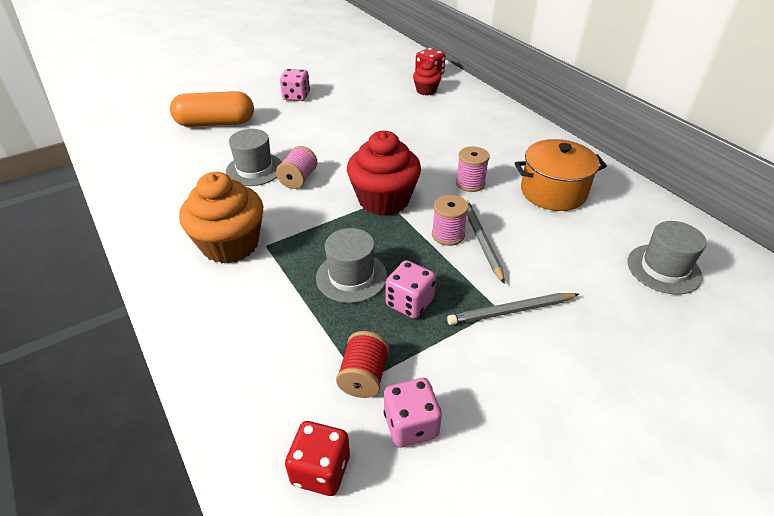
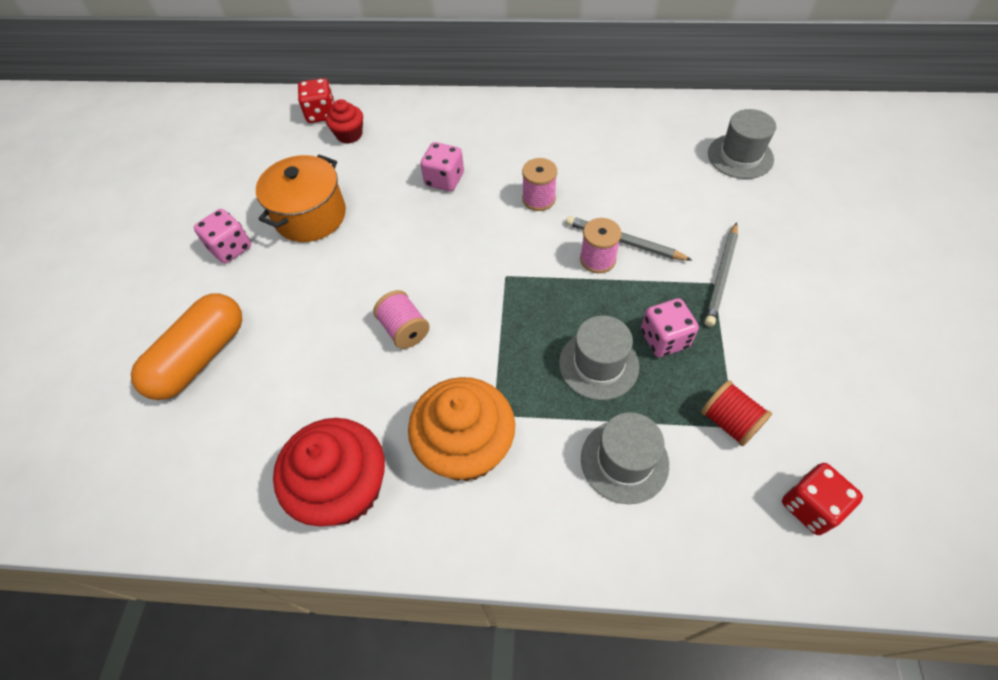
camera: 50 degrees left, 15 degrees up
(254, 169) = (345, 362): grey hat -> grey hat (624, 461)
(384, 200) = (506, 277): red cupcake -> red cupcake (344, 488)
(411, 425) = (799, 416): pink dice -> pink dice (444, 180)
(553, 192) = (600, 154): orange pot -> orange pot (310, 216)

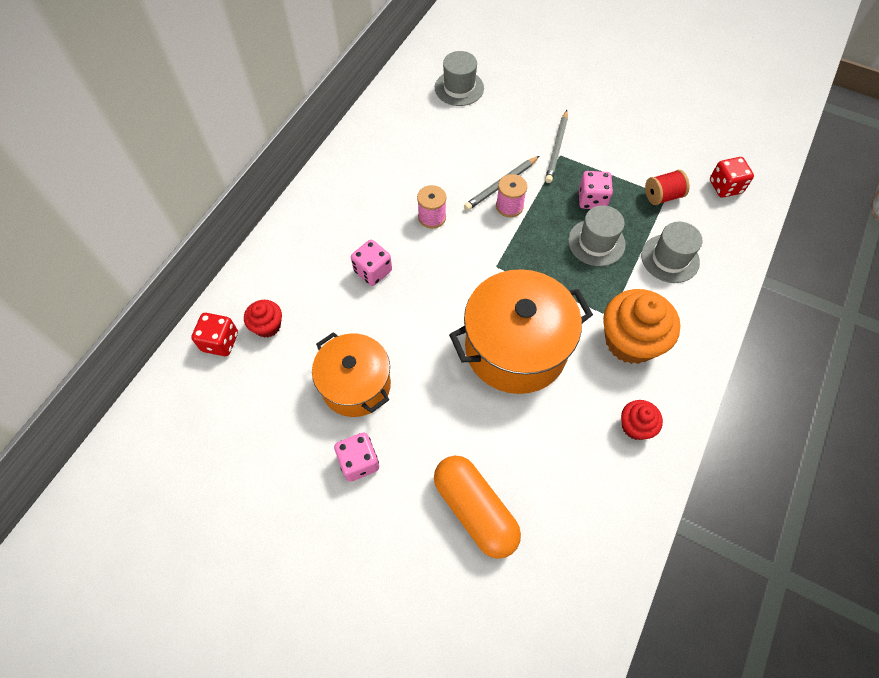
camera: 70 degrees left, 5 degrees up
(344, 488) = (635, 426): red cupcake -> red cupcake, size x0.52
(404, 329) = (515, 348): pink spool -> orange pot
(721, 276) = (556, 148): grey pencil -> grey pencil turned 60 degrees clockwise

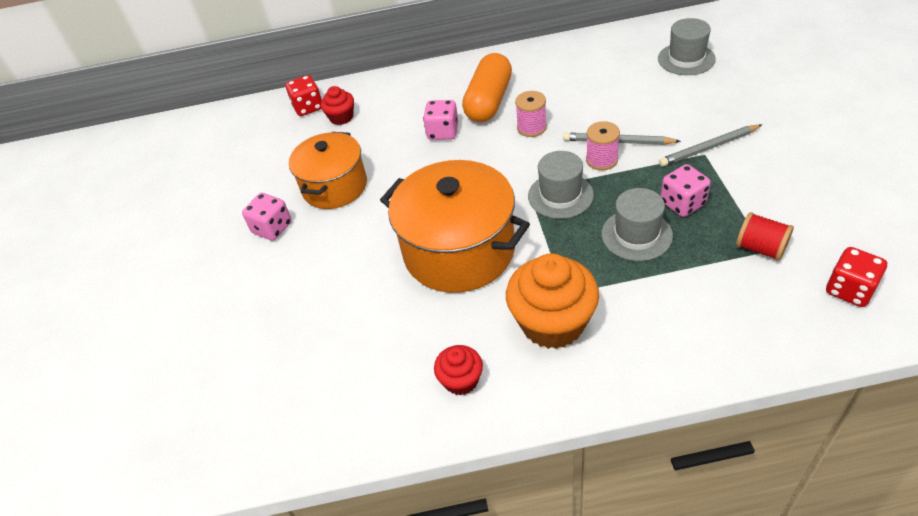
camera: 60 degrees right, 15 degrees down
(475, 510) = (284, 317): orange capsule -> orange capsule (489, 101)
(670, 258) = (688, 298): grey hat -> grey hat (560, 195)

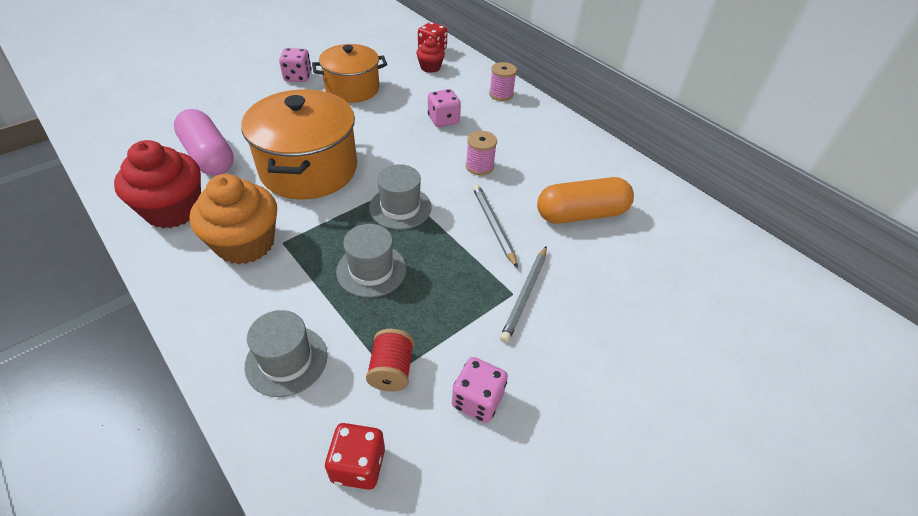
camera: 50 degrees right, 0 degrees up
(379, 335) = (209, 156): none -> pink capsule
(461, 380) = (173, 210): red cupcake -> red cupcake, size x1.92
(489, 101) = (498, 133): orange capsule -> orange capsule (581, 214)
(601, 160) = (461, 221): pink spool -> pink spool (501, 94)
(682, 203) = (429, 293): pink dice -> pink dice (477, 400)
(686, 59) = (659, 244): grey hat -> grey hat (286, 360)
(709, 147) = (525, 294): grey pencil -> grey pencil turned 105 degrees counterclockwise

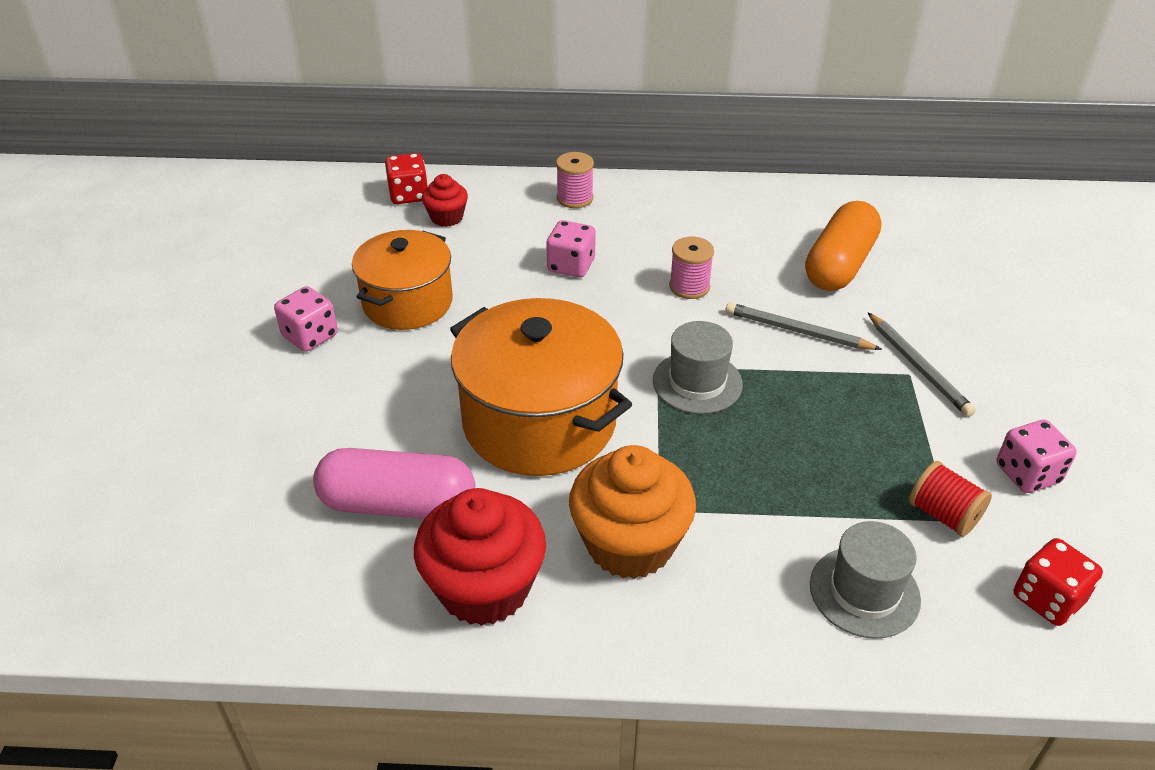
camera: 45 degrees left, 5 degrees down
(371, 270) = (781, 457): grey hat -> none

